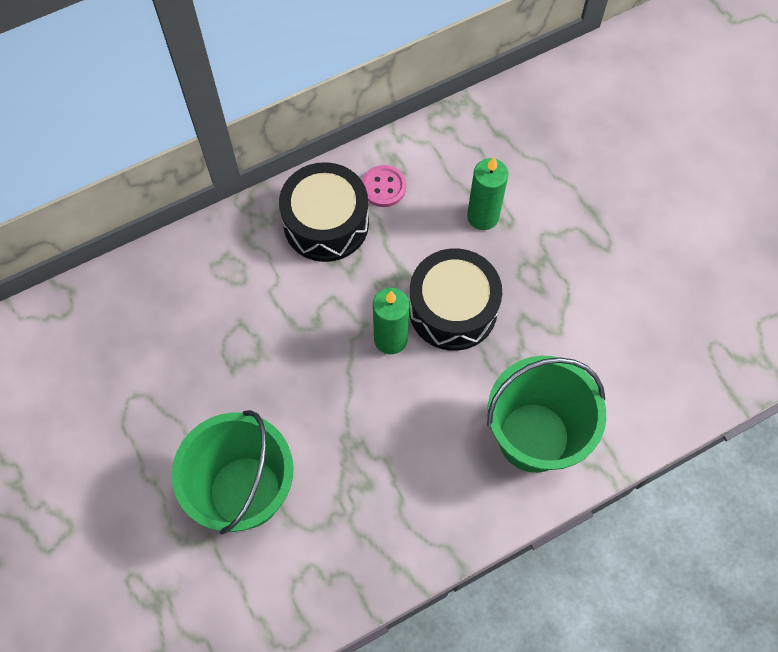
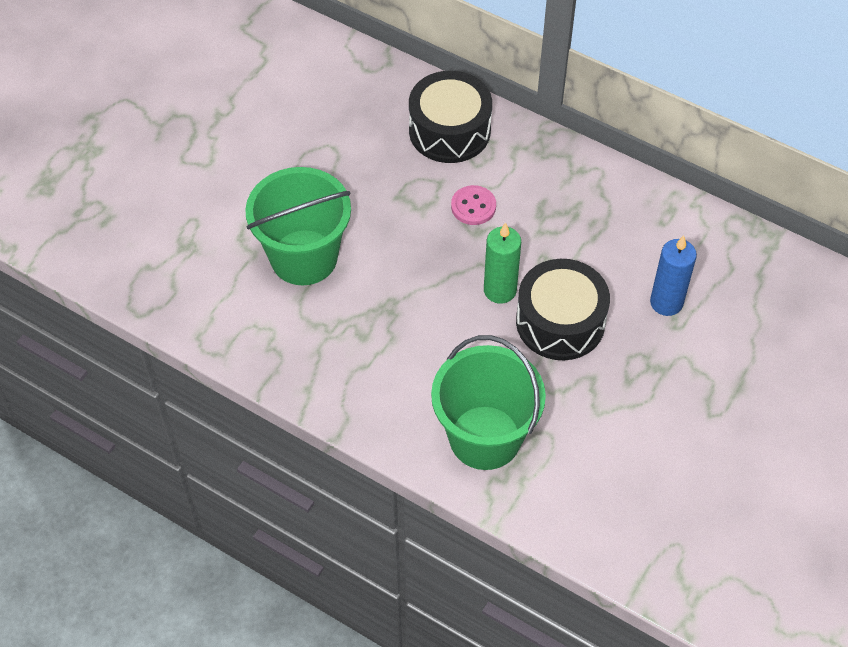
camera: 60 degrees right, 10 degrees down
(326, 223) = (571, 193): black drum -> black drum (449, 130)
(383, 187) = (637, 216): pink button -> pink button (473, 206)
(483, 216) = (666, 302): green candle -> blue candle

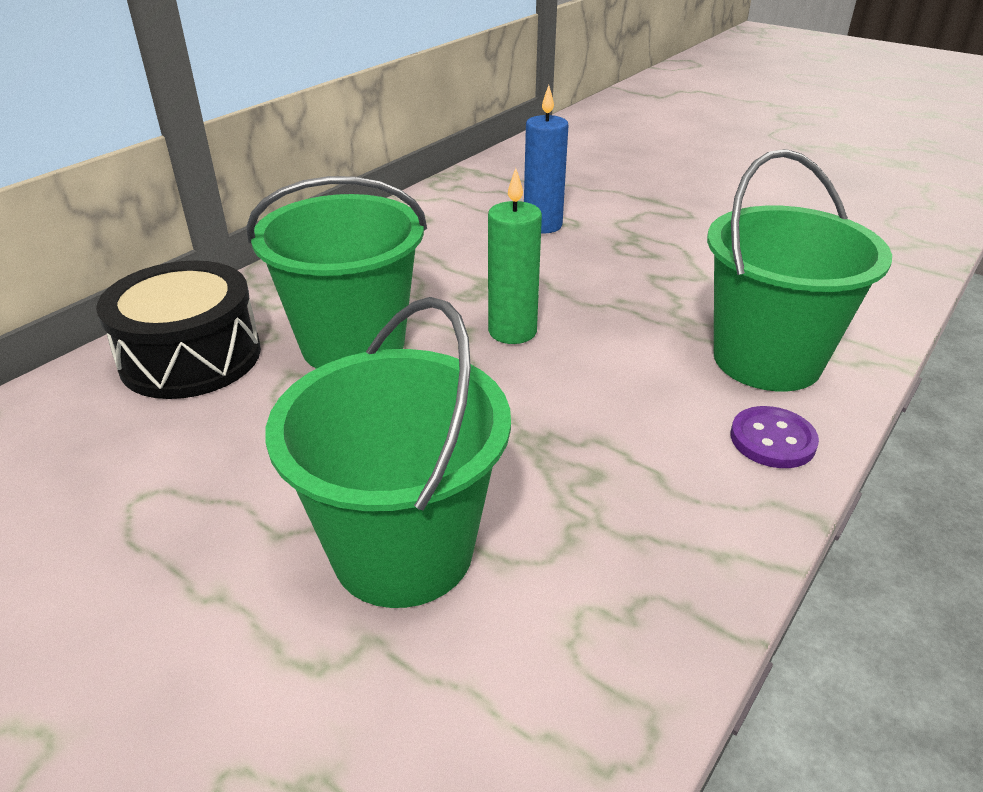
camera: 85 degrees left, 20 degrees down
(399, 426) = (772, 440): none -> purple button
(473, 206) = (353, 344): pink button -> green bucket
(560, 322) = (568, 290): black drum -> none

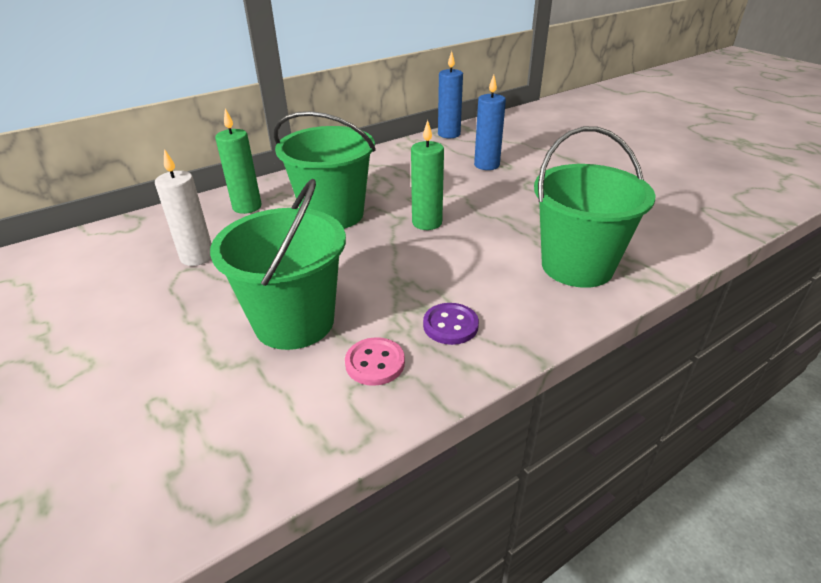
camera: 20 degrees right, 0 degrees up
(150, 468) = (197, 257): none -> white candle
(191, 357) = (247, 207): black drum -> green candle
(456, 185) = (449, 134): none -> blue candle
(582, 589) = (375, 363): none -> pink button
(772, 440) = (545, 312): purple button -> purple button (450, 325)

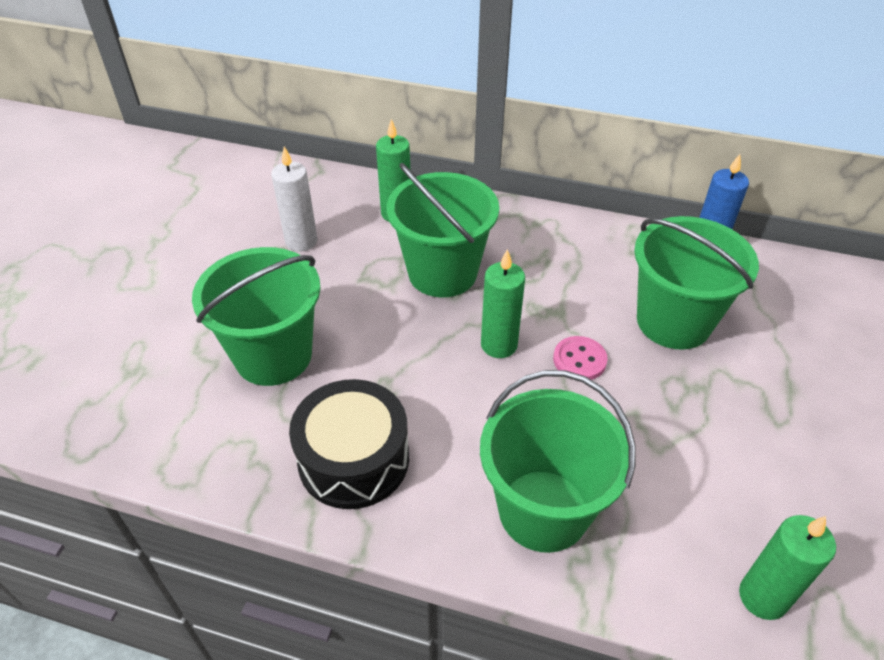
camera: 50 degrees right, 10 degrees up
(375, 363) = (265, 438): pink button -> pink button (579, 360)
(450, 325) = (353, 459): purple button -> black drum
(486, 165) = (673, 321): blue candle -> green bucket
(696, 226) = (762, 597): none -> green candle

